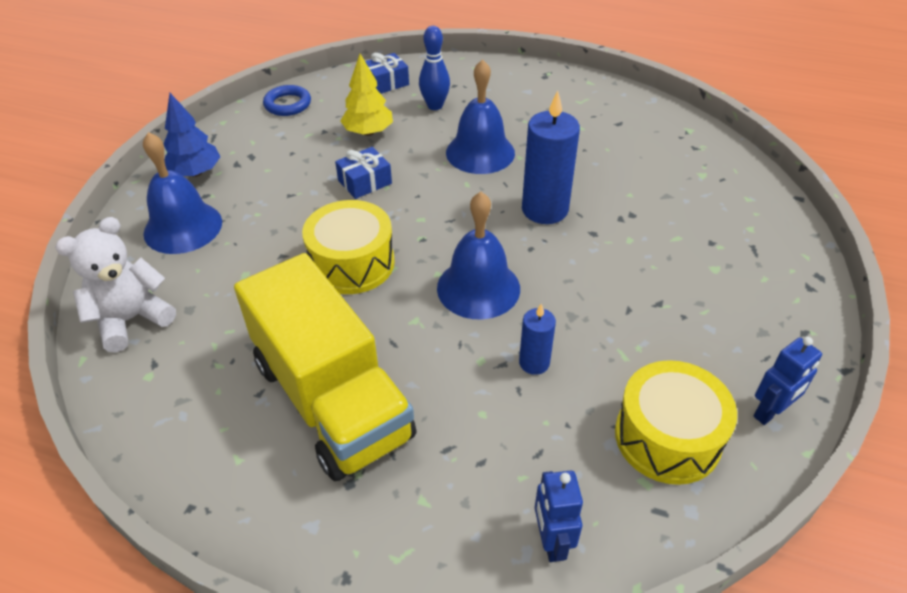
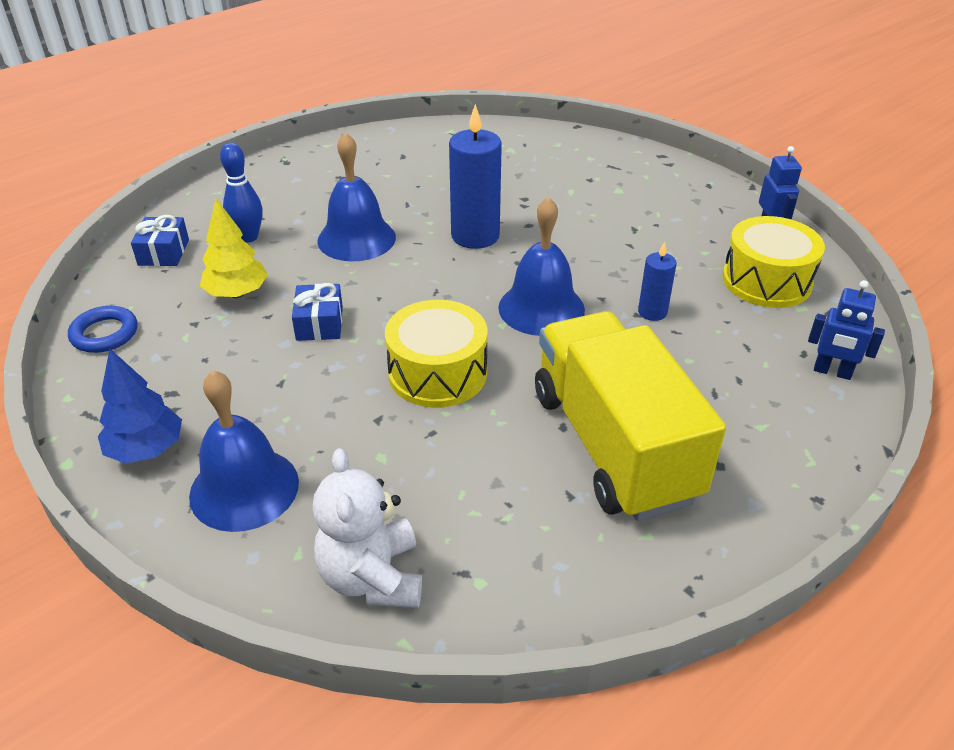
camera: 60 degrees left, 5 degrees down
(332, 399) = (613, 445): yellow truck -> yellow truck turned 105 degrees counterclockwise

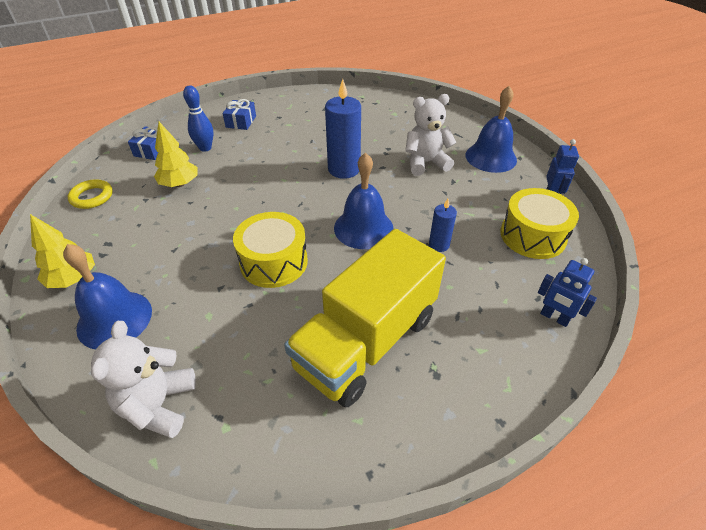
camera: 15 degrees right, 5 degrees up
(104, 334) = (92, 197): blue ring -> yellow ring
(146, 449) = (73, 279): blue tree -> yellow tree
(319, 323) = (218, 213): blue gift -> blue gift (241, 121)
(356, 239) = (269, 159): blue bell -> blue bell (491, 157)
(586, 210) = (425, 163): none -> white teddy bear
(613, 445) = (366, 341): yellow truck -> yellow truck turned 135 degrees counterclockwise

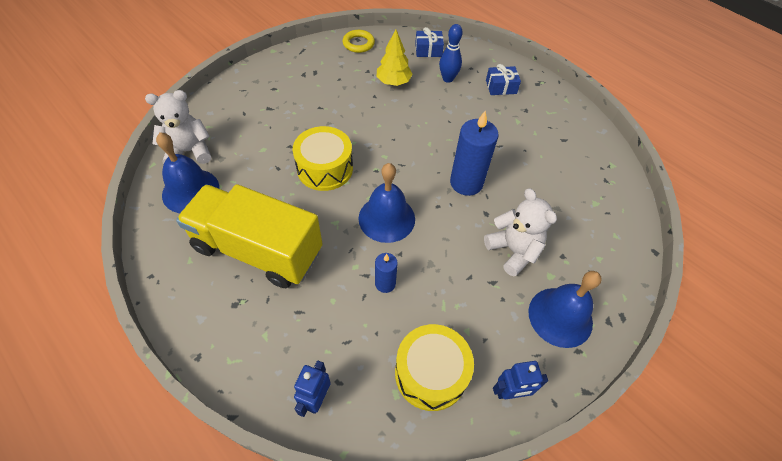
camera: 70 degrees right, 10 degrees up
(73, 279) = (278, 71): yellow tree -> none
(114, 319) = (249, 104): blue bell -> blue bell (190, 191)

